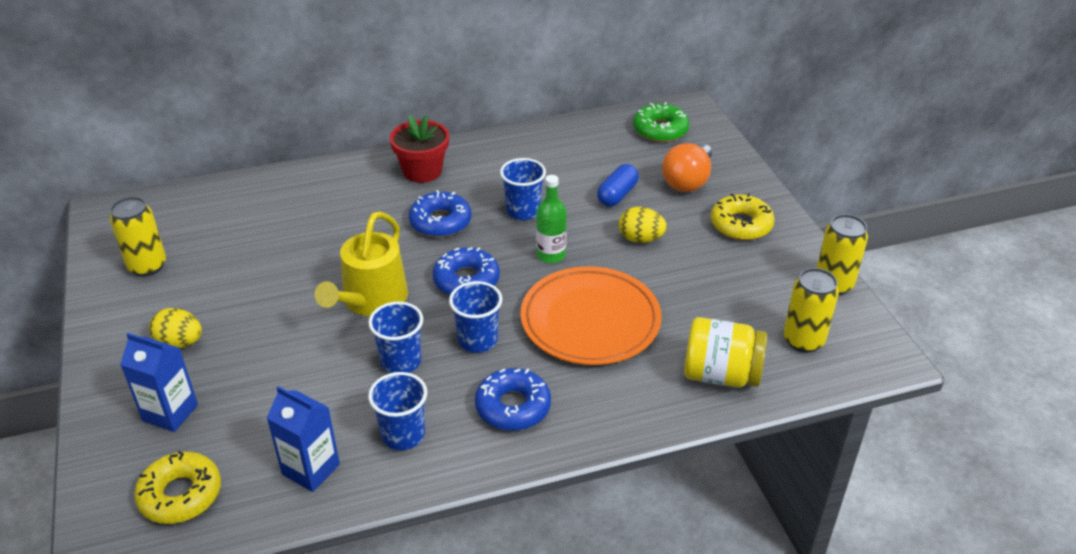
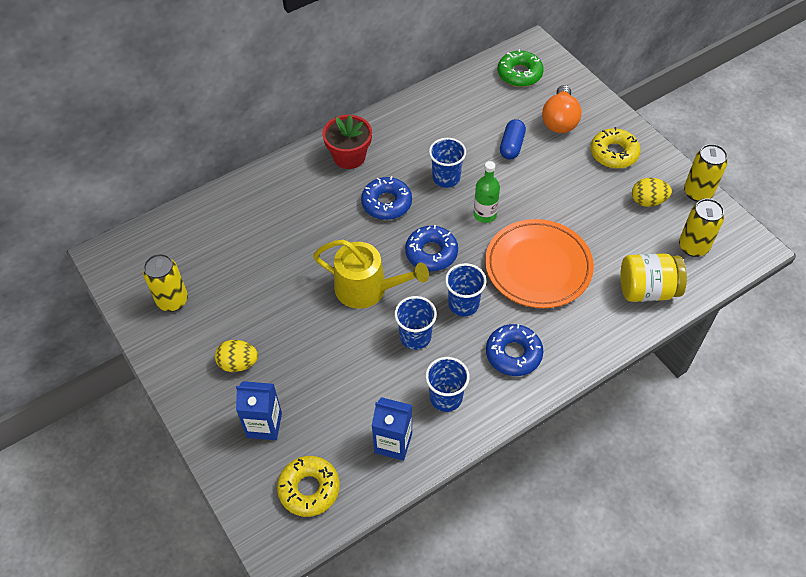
camera: 15 degrees left, 15 degrees up
(371, 300) = (367, 289): yellow watering can -> yellow watering can turned 75 degrees counterclockwise
(640, 239) = (545, 184): yellow egg -> yellow egg (647, 201)

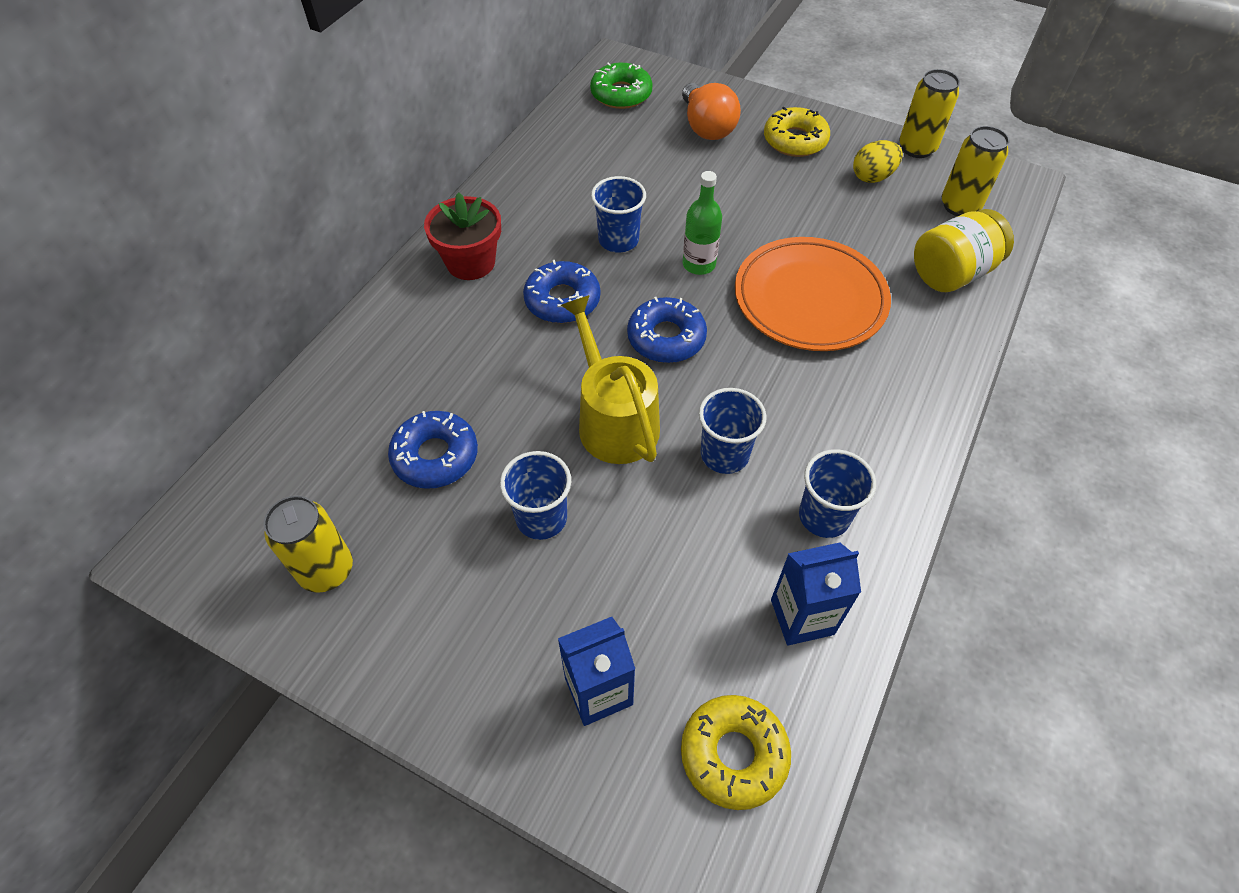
camera: 30 degrees left, 0 degrees up
(238, 363) = (495, 616): yellow egg -> none
(367, 289) = (614, 420): yellow watering can -> yellow watering can turned 105 degrees counterclockwise
(463, 304) = (755, 384): blue cup -> blue cup (541, 518)
(511, 146) = (672, 174): blue capsule -> none
(513, 354) = (863, 418): blue donut -> blue donut (435, 456)

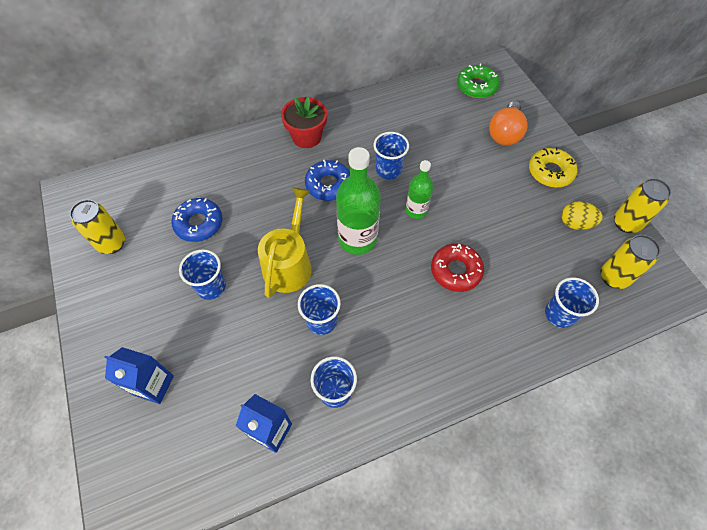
camera: 40 degrees right, 5 degrees up
(666, 338) = (357, 239): blue donut -> green bottle
(733, 754) = (175, 464): yellow donut -> none
(809, 299) = (456, 271): orange plate -> red donut
(951, 273) = (559, 314): yellow jar -> blue cup

